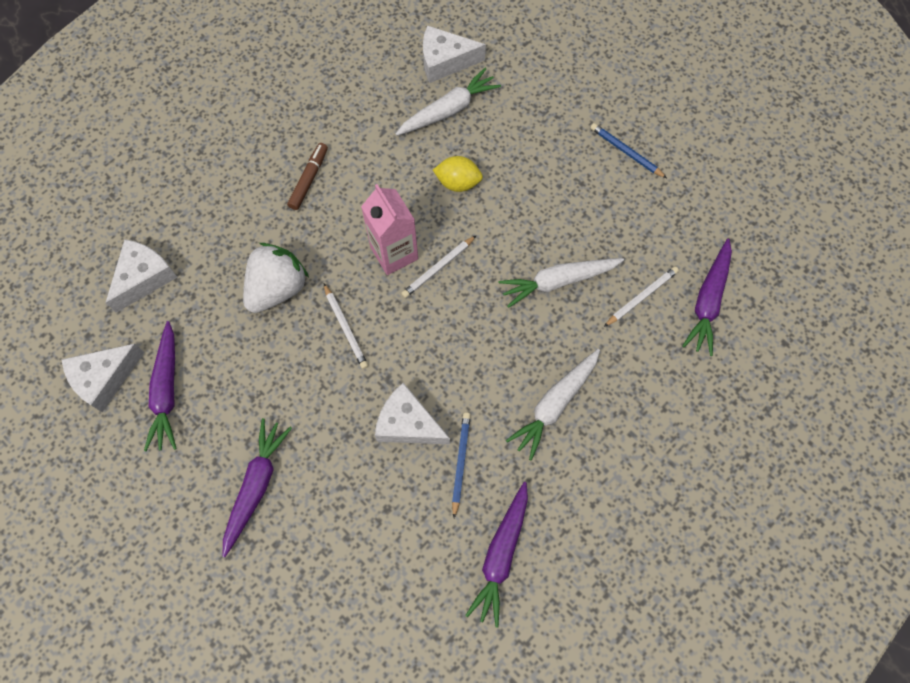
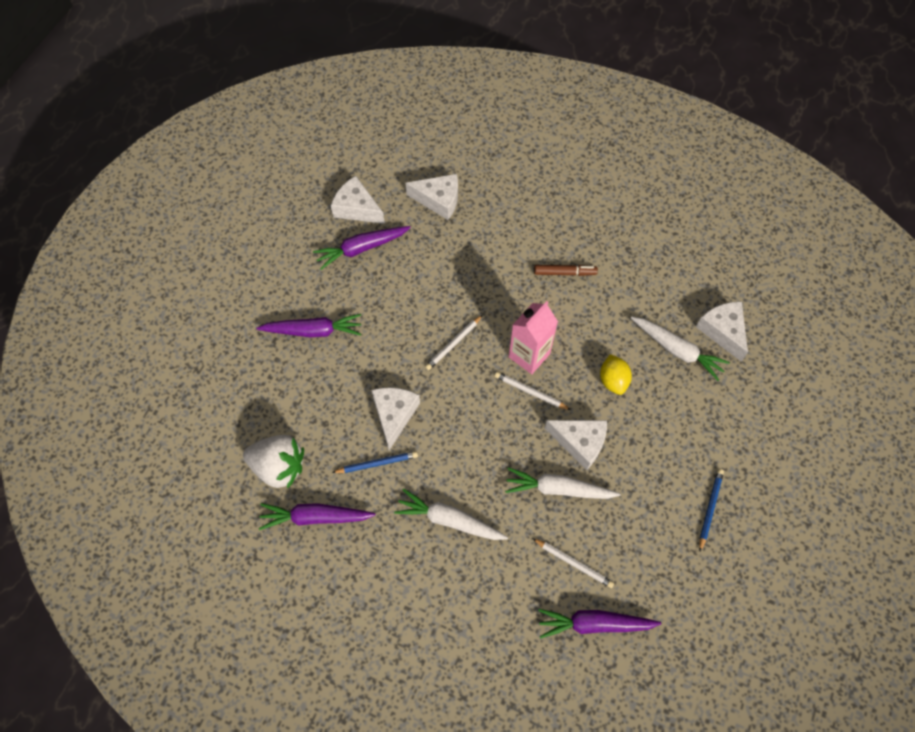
camera: 70 degrees right, 5 degrees down
(277, 288) = (466, 286): white strawberry -> white strawberry (279, 467)
(515, 241) = (580, 442): none -> white cheese
(558, 281) = (558, 489): white carrot -> white carrot turned 45 degrees counterclockwise

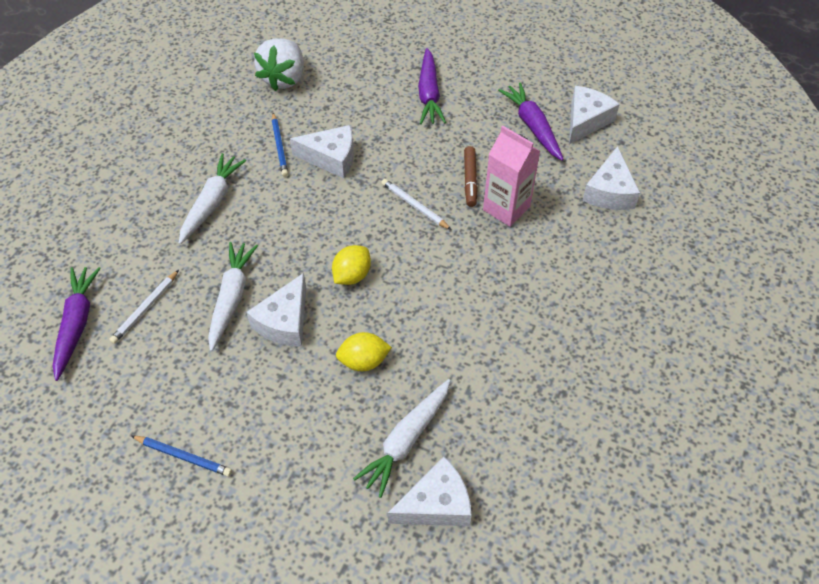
camera: 90 degrees right, 10 degrees down
(315, 517) = (231, 105): purple carrot -> none
(529, 355) = (399, 275): pink carton -> pink carton (506, 208)
(530, 392) = (352, 275): white pencil -> yellow lemon
(564, 273) = (517, 317): brown marker -> brown marker (470, 180)

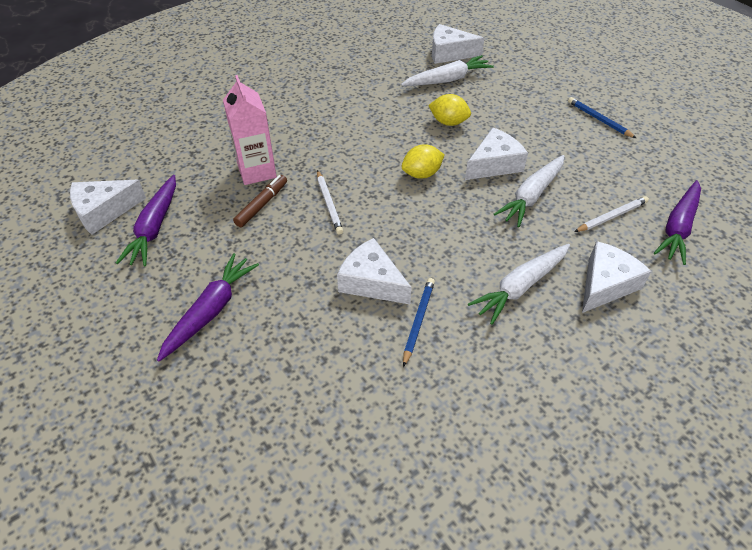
camera: 150 degrees left, 5 degrees down
(284, 78) = (358, 423): white strawberry -> none
(609, 192) = (165, 150): white cheese -> white cheese (605, 284)

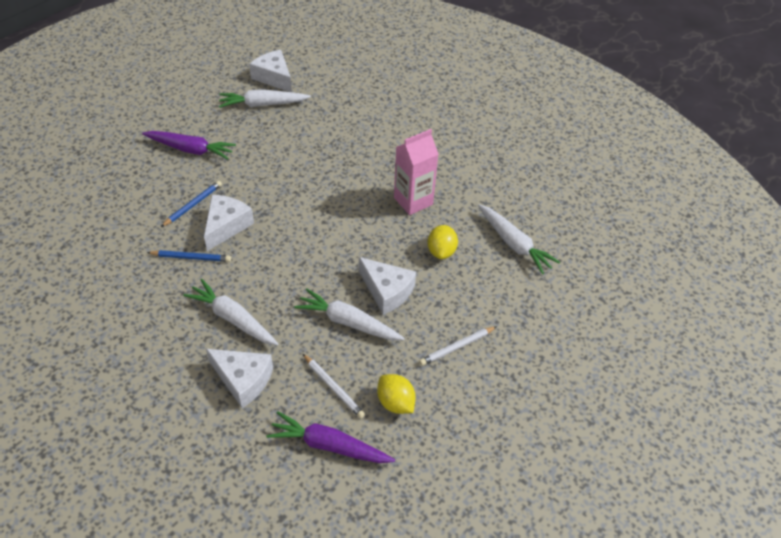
camera: 75 degrees right, 0 degrees up
(155, 227) = (263, 104): purple carrot -> white carrot
(257, 171) = (335, 140): pink carton -> pink carton (413, 201)
(262, 205) = (297, 151): brown marker -> none
(329, 204) = (307, 188): white pencil -> white pencil (457, 347)
(421, 174) = (359, 240): yellow lemon -> yellow lemon (395, 402)
(449, 53) = (565, 240): white cheese -> none
(599, 119) = (492, 379): blue pencil -> blue pencil (193, 205)

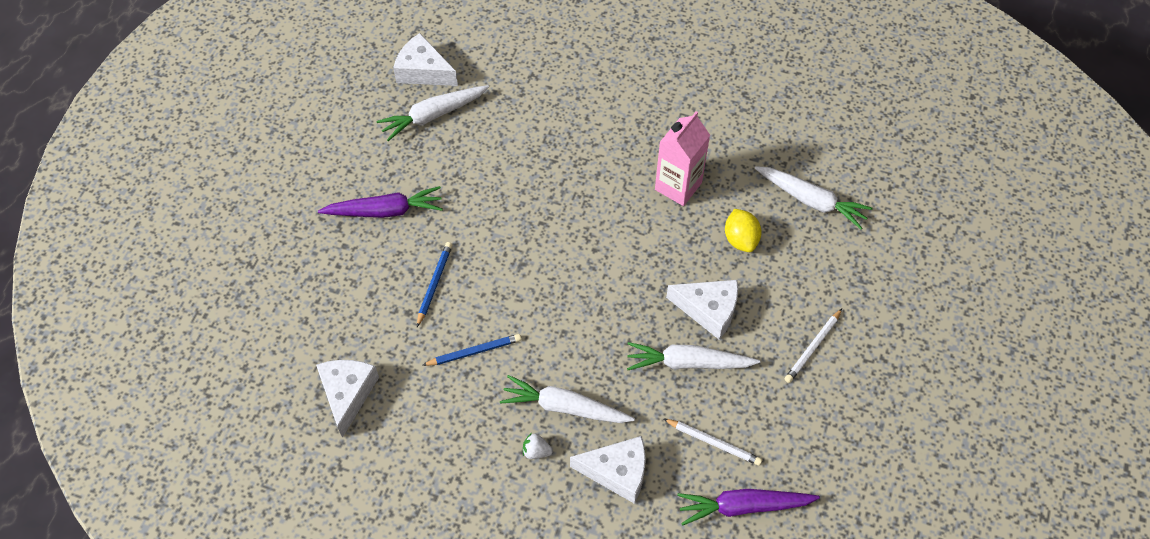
camera: 20 degrees left, 10 degrees up
(191, 341) = (536, 451): none -> white strawberry
(226, 226) = (489, 297): white cheese -> white cheese (347, 394)
(395, 402) = (783, 434): yellow lemon -> none

